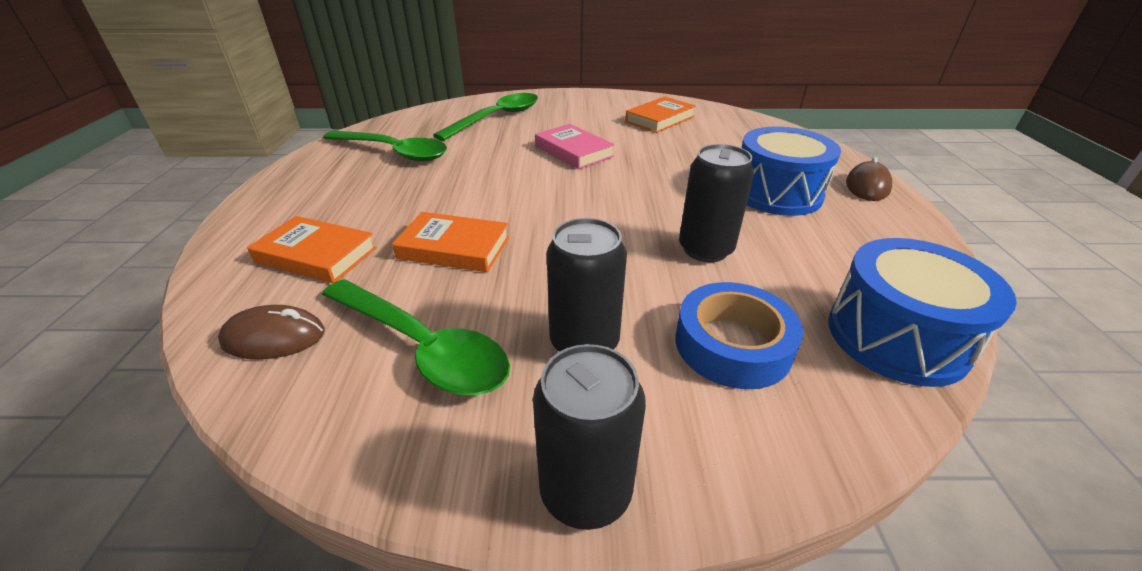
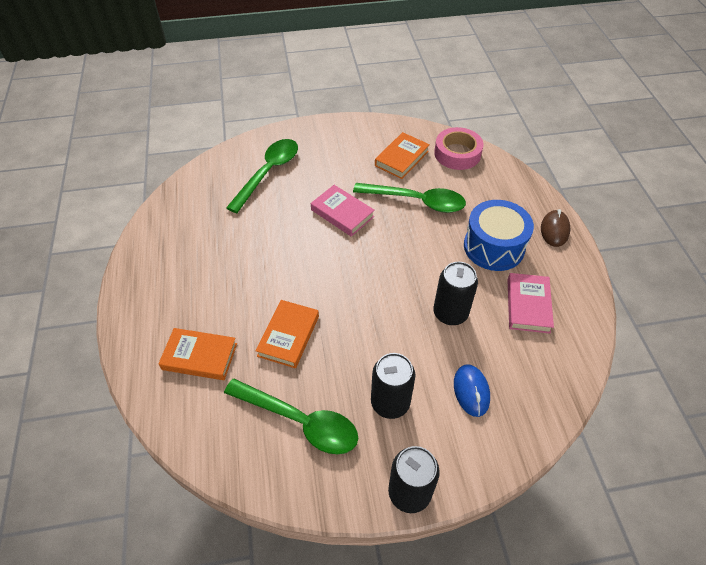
camera: 10 degrees left, 15 degrees up
(274, 337) = (210, 428): brown mouse -> none
(394, 152) = (202, 233): green spoon -> green spoon (416, 201)
(454, 248) = (288, 336): orange book -> orange book turned 75 degrees counterclockwise
(730, 120) = (457, 153): none -> pink tape
(732, 344) = (471, 391): blue tape -> blue mouse
(832, 253) = (528, 305): none -> pink book
(896, 337) = (558, 371): blue drum -> none

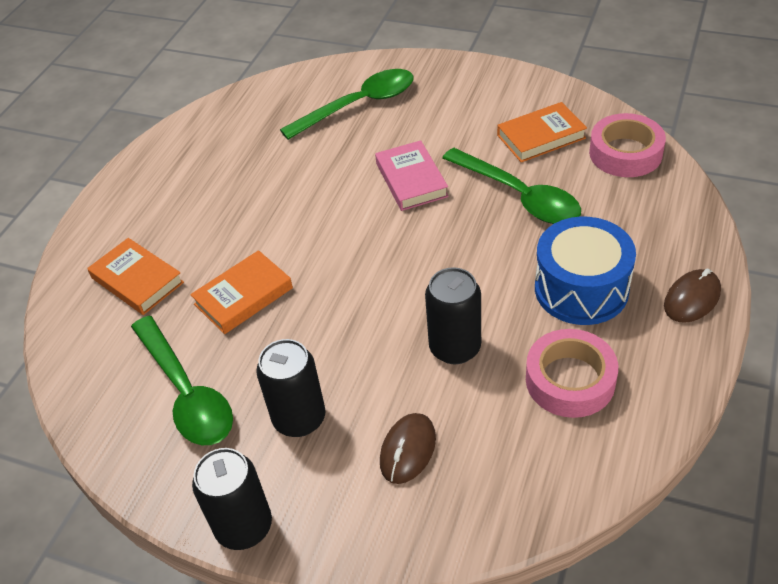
camera: 35 degrees right, 5 degrees down
(471, 391) = (408, 450): blue mouse -> brown mouse
(528, 305) = (570, 380): pink book -> pink tape

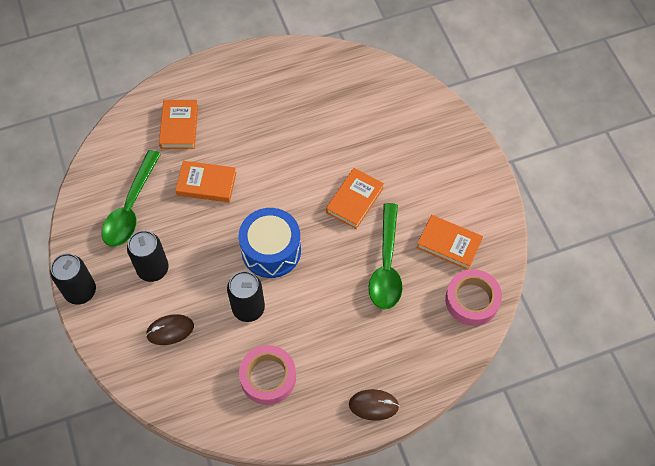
camera: 45 degrees right, 15 degrees up
(358, 105) = (395, 126): green spoon -> none
(411, 180) = (354, 200): pink book -> orange book
(581, 289) = (337, 344): blue drum -> blue drum (271, 250)

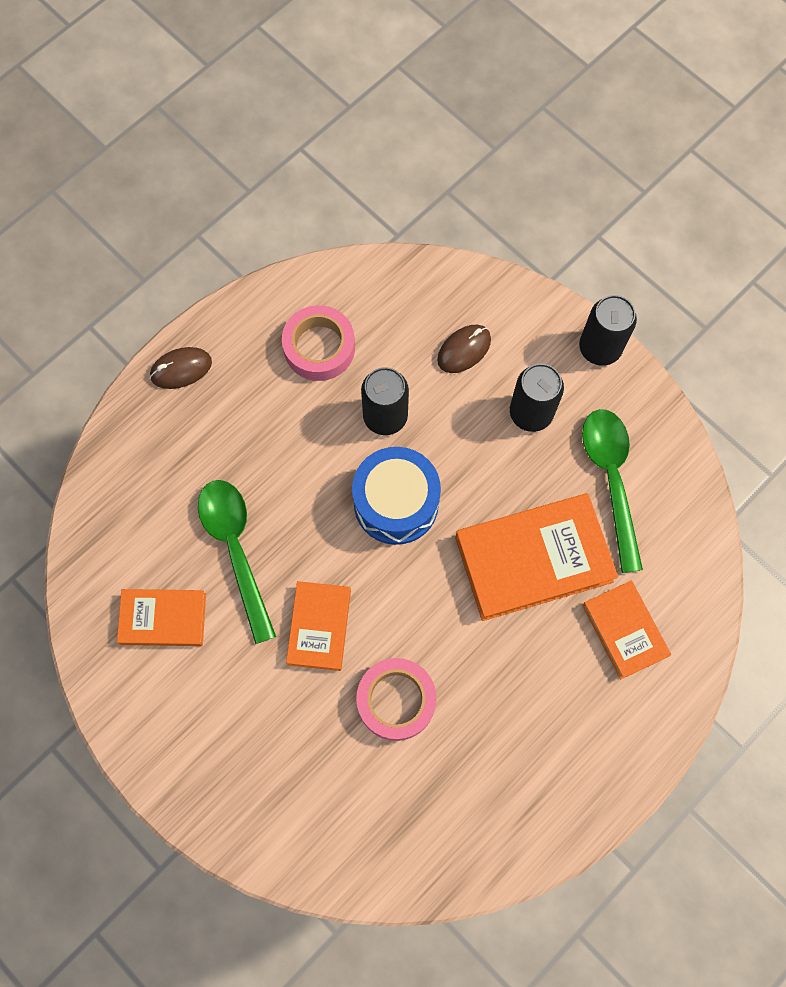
camera: 155 degrees right, 10 degrees up
(206, 184) = (533, 559): orange book -> orange book, size x1.70
(472, 300) = (105, 551): pink tape -> pink tape (396, 700)

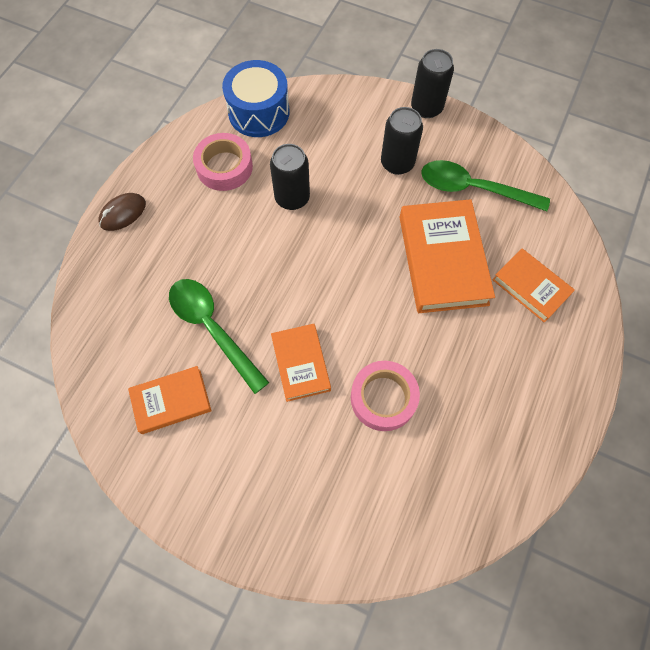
camera: 20 degrees left, 5 degrees down
(396, 503) = (324, 254): blue drum -> blue drum (259, 112)
(464, 350) = (331, 137): brown mouse -> none
(533, 559) = (442, 260): orange book -> orange book turned 60 degrees counterclockwise
(611, 480) = (473, 189): green spoon -> green spoon turned 45 degrees counterclockwise

